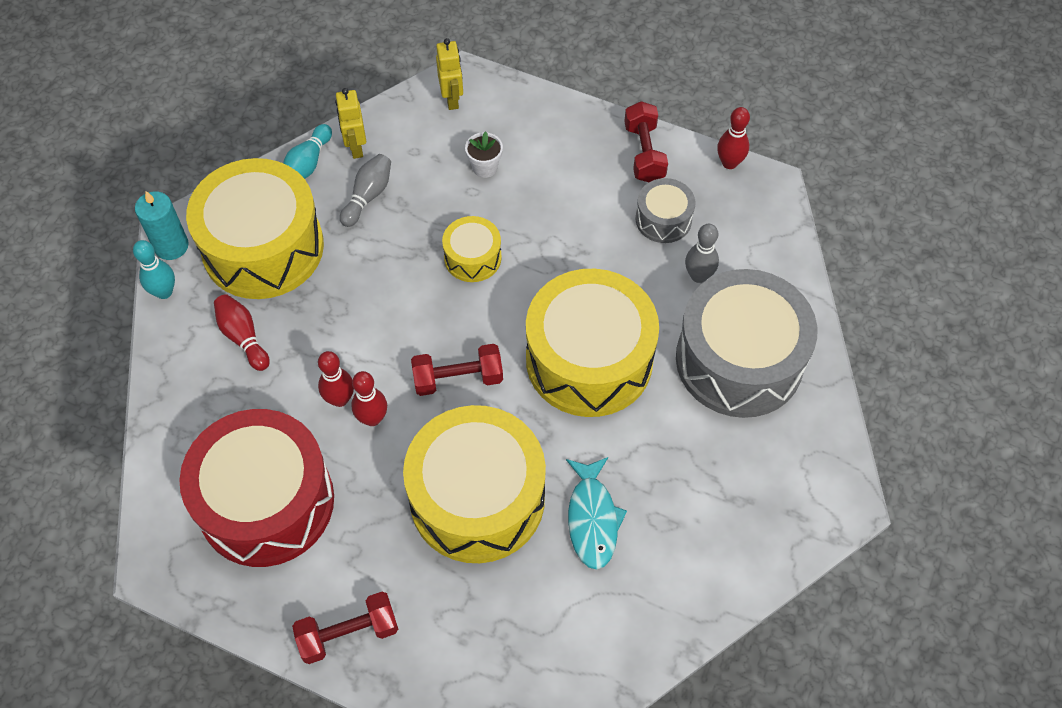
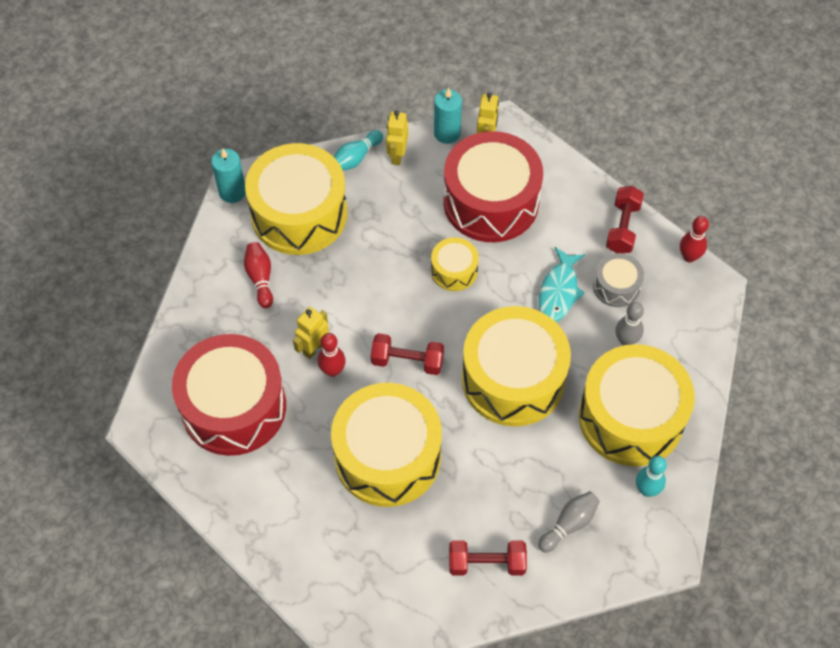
camera: 20 degrees right, 0 degrees up
(164, 292) = (215, 226): turquoise bowling pin -> turquoise bowling pin (647, 490)
(340, 399) = (314, 348): red bowling pin -> yellow robot
(348, 634) = (258, 522): red dumbbell -> red dumbbell (486, 563)
(368, 196) = (392, 197): grey bowling pin -> grey bowling pin (569, 524)
(404, 106) = (447, 133): none -> turquoise candle
(485, 167) = (491, 202): white flower pot -> red drum
(592, 519) = (468, 500): turquoise fish -> turquoise fish (559, 291)
(739, 360) = (631, 417): grey drum -> yellow drum

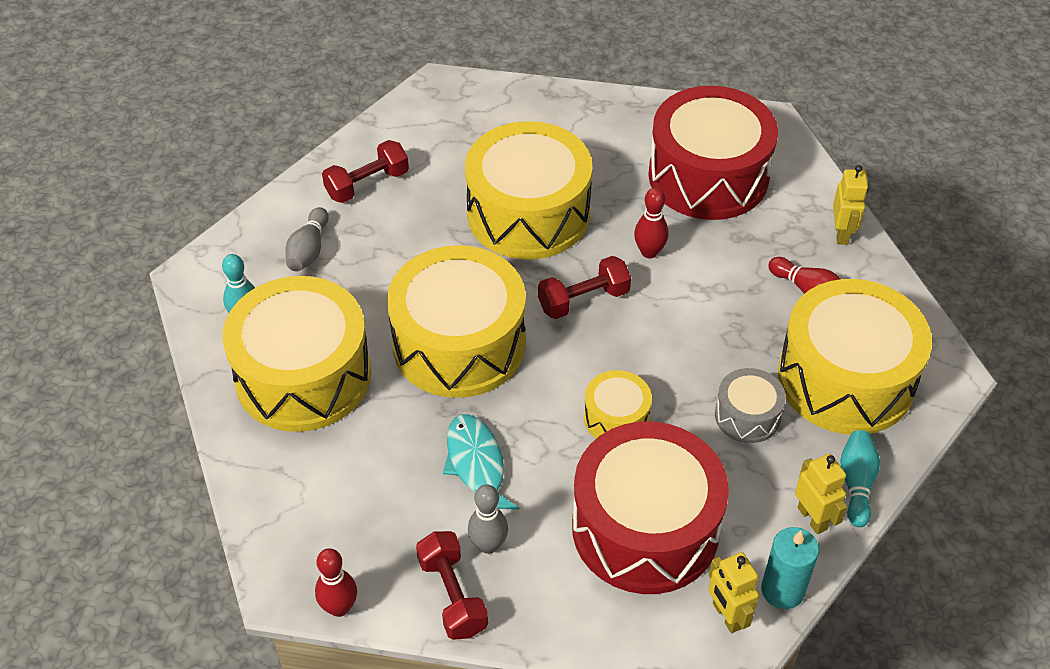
camera: 145 degrees right, 10 degrees down
(232, 192) = (941, 359): turquoise candle -> none
(314, 348) = (687, 261): yellow robot -> yellow robot (841, 233)
(616, 286) = (411, 511): grey drum -> grey drum (747, 416)
(626, 340) = (358, 453): grey bowling pin -> grey bowling pin (488, 545)

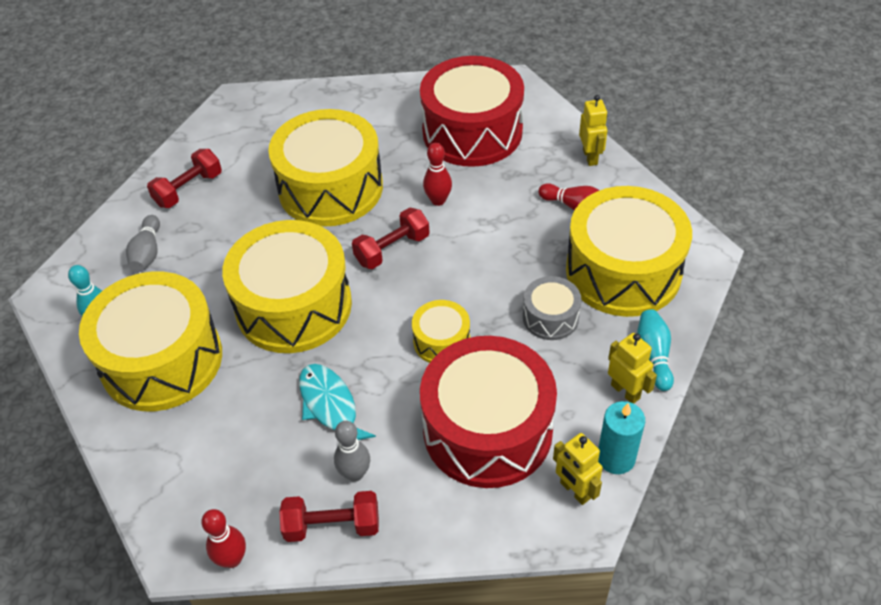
camera: 10 degrees left, 0 degrees up
(452, 595) = (332, 525): red dumbbell -> red dumbbell turned 60 degrees counterclockwise

